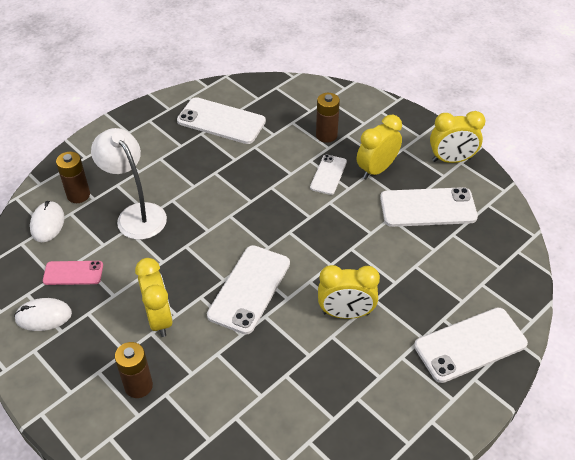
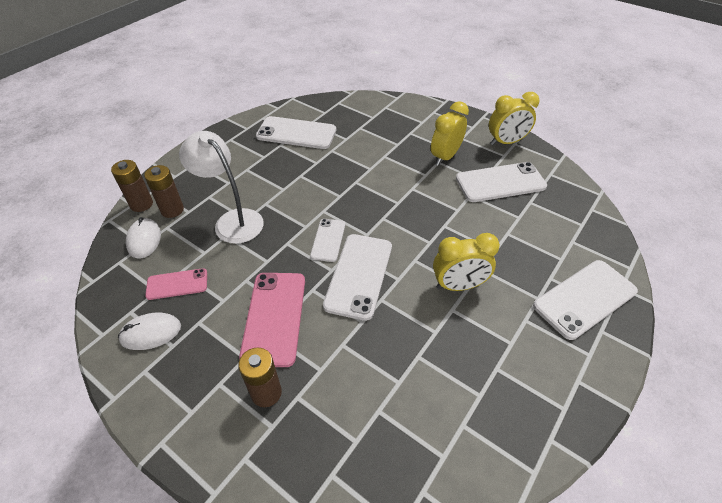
camera: 10 degrees left, 0 degrees up
(159, 319) = (274, 317): yellow clock -> pink phone
(326, 135) = (393, 134): brown battery -> brown battery (141, 204)
(328, 175) = (404, 166): white phone -> white phone (328, 240)

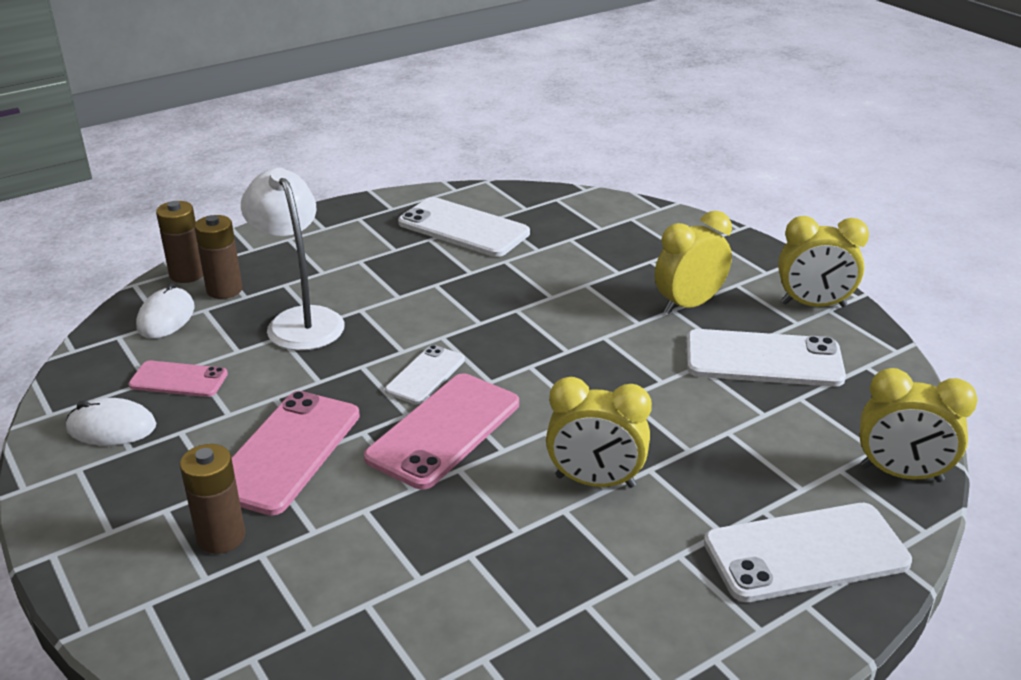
camera: 20 degrees right, 15 degrees down
(359, 275) = (444, 430): white phone -> pink phone
(601, 236) = (901, 474): none -> yellow clock

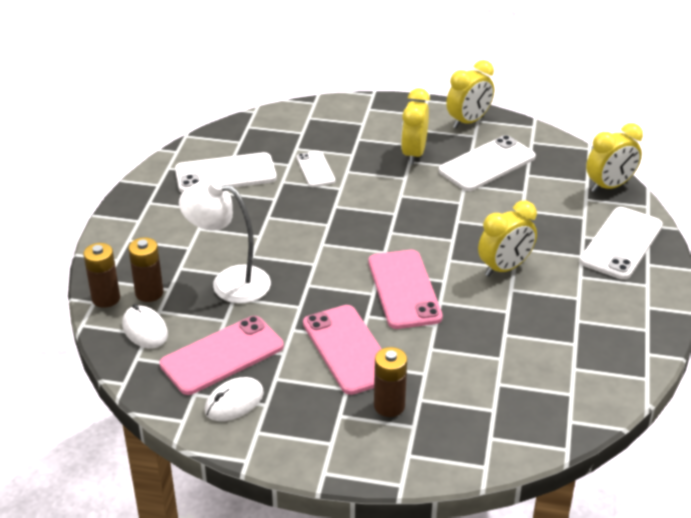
camera: 45 degrees left, 5 degrees up
(178, 380) = (222, 355): pink phone -> pink phone, size x1.74
(425, 375) = (349, 268): white phone -> white phone (315, 169)

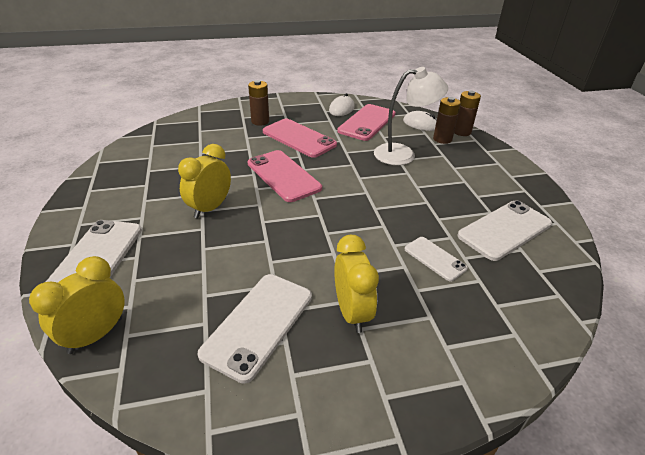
camera: 155 degrees right, 0 degrees up
(468, 121) = (312, 405): yellow clock -> none

